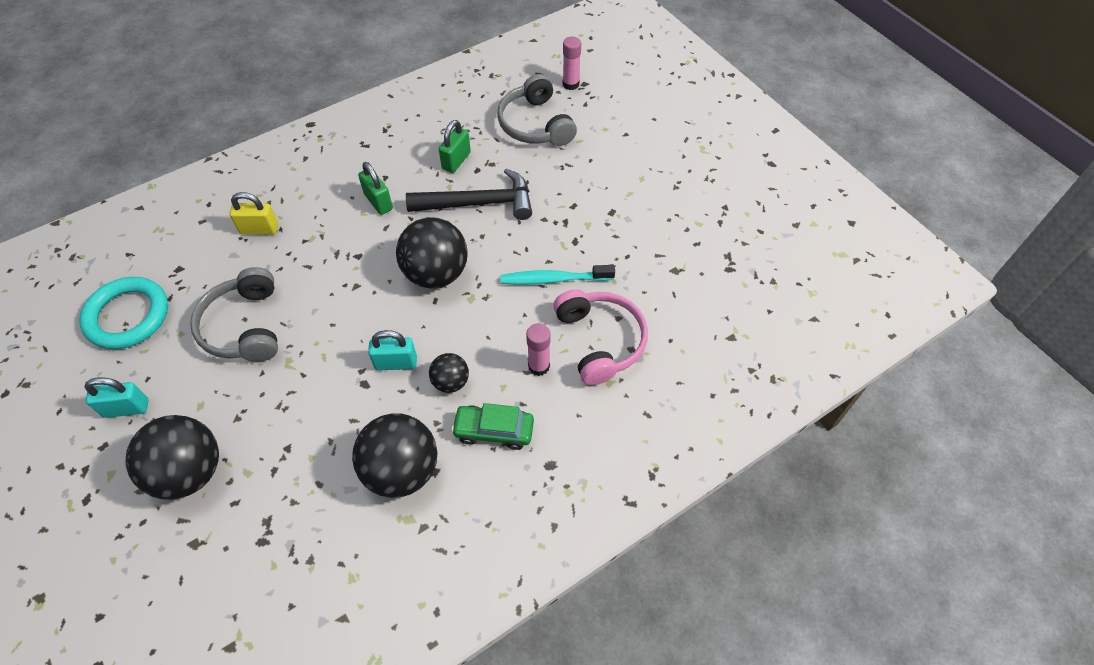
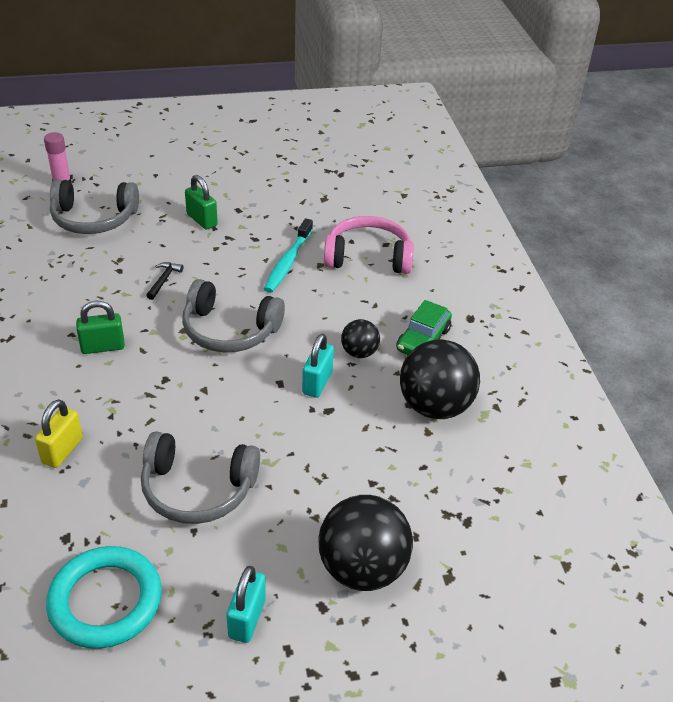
camera: 70 degrees left, 15 degrees down
(436, 273) = (229, 330): black ball -> grey headphones
(456, 161) = (94, 280): green padlock -> green padlock (202, 220)
(479, 203) = (163, 280): black hammer -> black hammer, size x0.42
(539, 366) = (373, 297): pink glue stick -> none

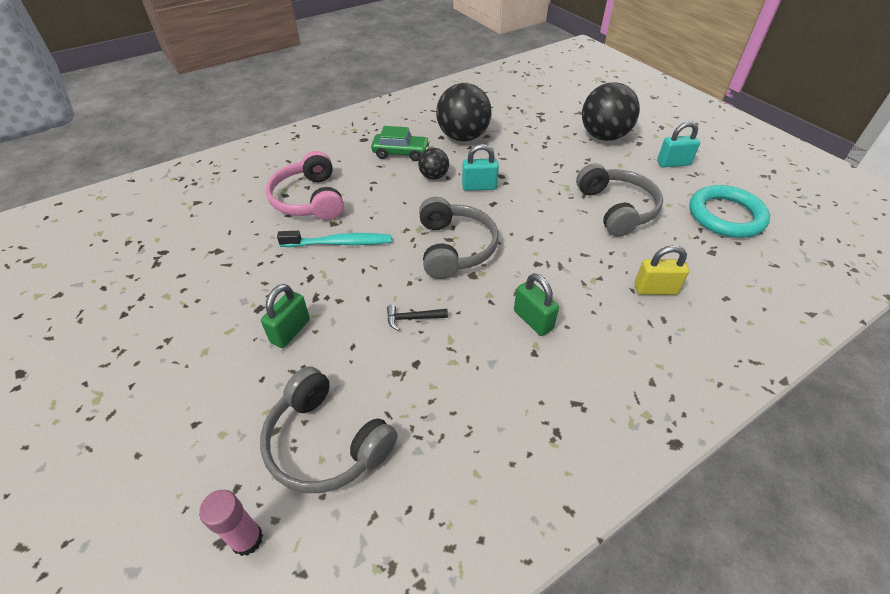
camera: 110 degrees left, 5 degrees up
(94, 219) = (326, 442): grey headphones -> grey headphones turned 150 degrees clockwise

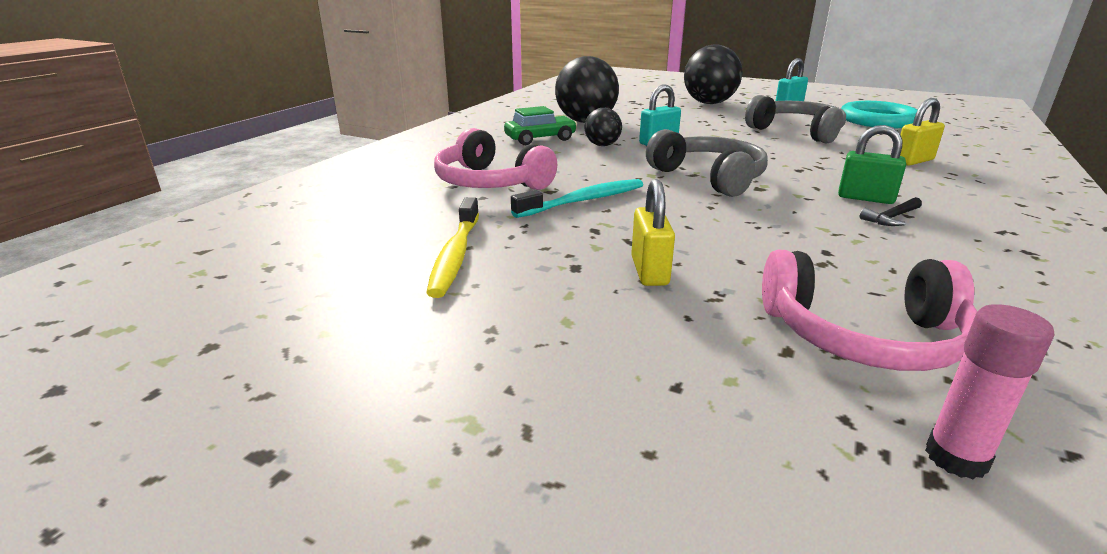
camera: 30 degrees left, 20 degrees down
(214, 269) = (455, 255): none -> yellow toothbrush
(290, 331) = (649, 271): green padlock -> yellow padlock
(326, 442) = (862, 336): grey headphones -> pink headphones
(412, 318) = (761, 226): black hammer -> black hammer (891, 218)

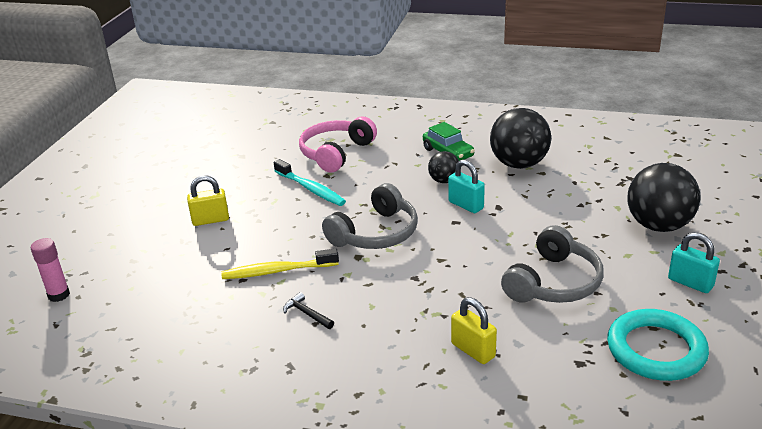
camera: 80 degrees right, 5 degrees up
(455, 255) = (225, 165): yellow toothbrush -> yellow toothbrush (277, 271)
(862, 336) = (144, 282): pink headphones -> none
(865, 198) = (348, 306): green padlock -> none

